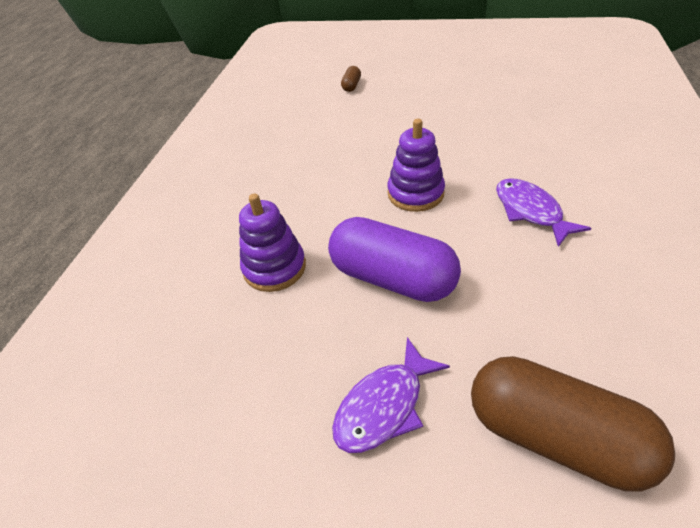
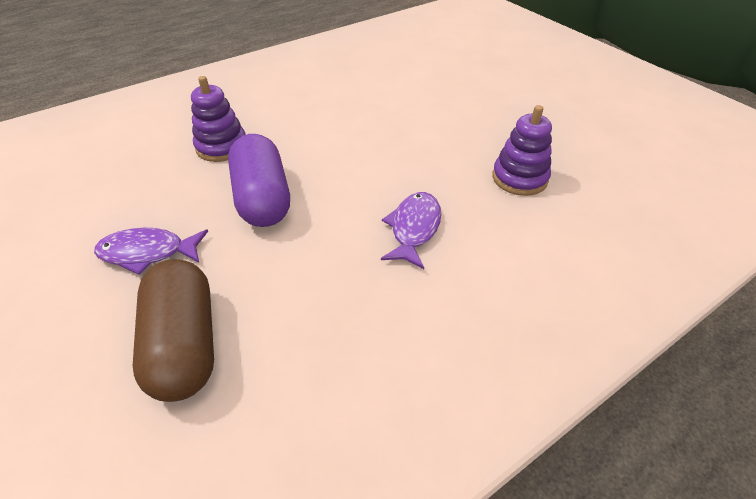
camera: 40 degrees right, 0 degrees up
(351, 86) = (456, 68): brown capsule -> none
(415, 193) = (364, 163): purple stacking toy -> purple stacking toy (519, 178)

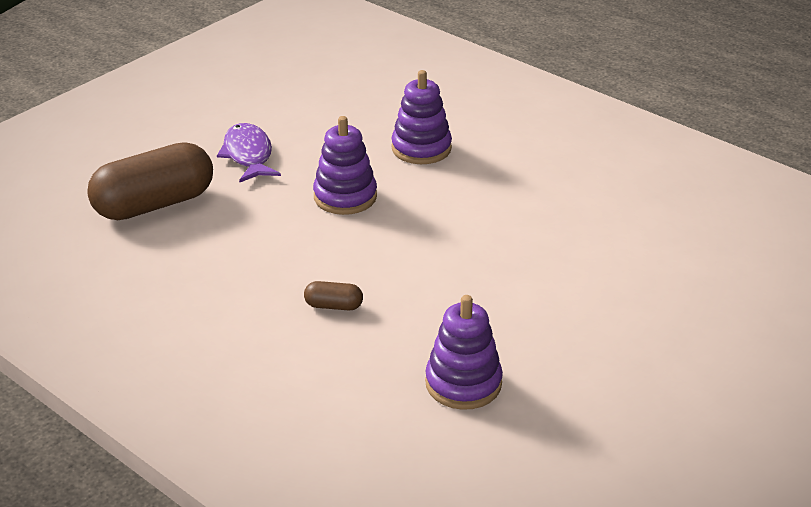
camera: 75 degrees right, 10 degrees down
(263, 198) = (345, 197): purple capsule -> purple stacking toy
(414, 228) = (333, 306): purple fish -> brown capsule

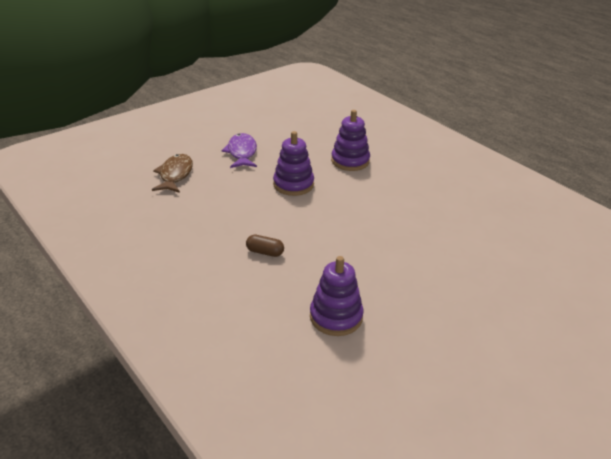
camera: 10 degrees right, 0 degrees up
(154, 204) = (175, 175): brown capsule -> brown fish

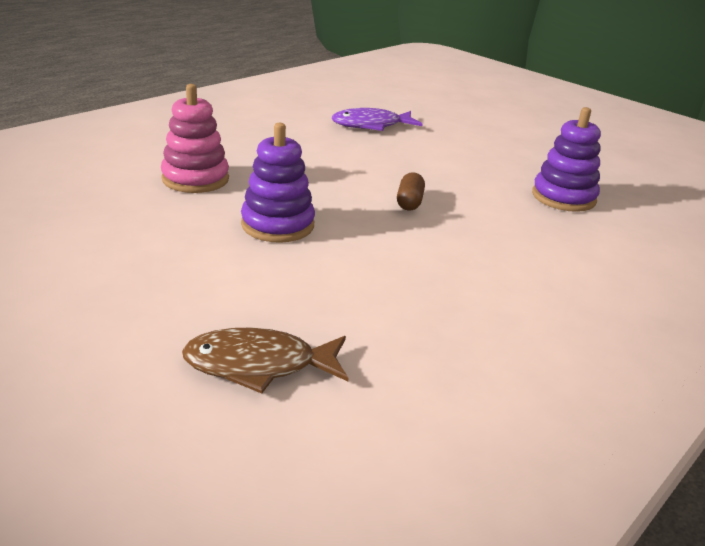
camera: 100 degrees left, 5 degrees down
(242, 152) = (156, 282): purple fish -> purple fish (371, 125)
(265, 252) = (474, 244): brown capsule -> brown capsule (409, 202)
(350, 161) = (195, 179): purple stacking toy -> pink stacking toy

